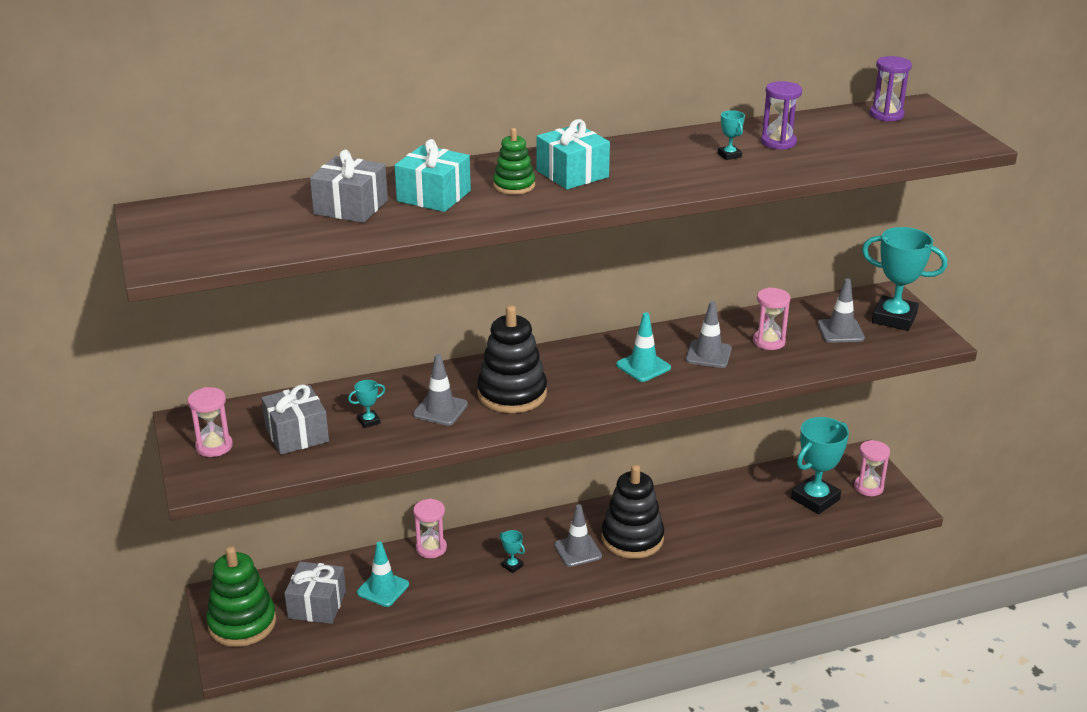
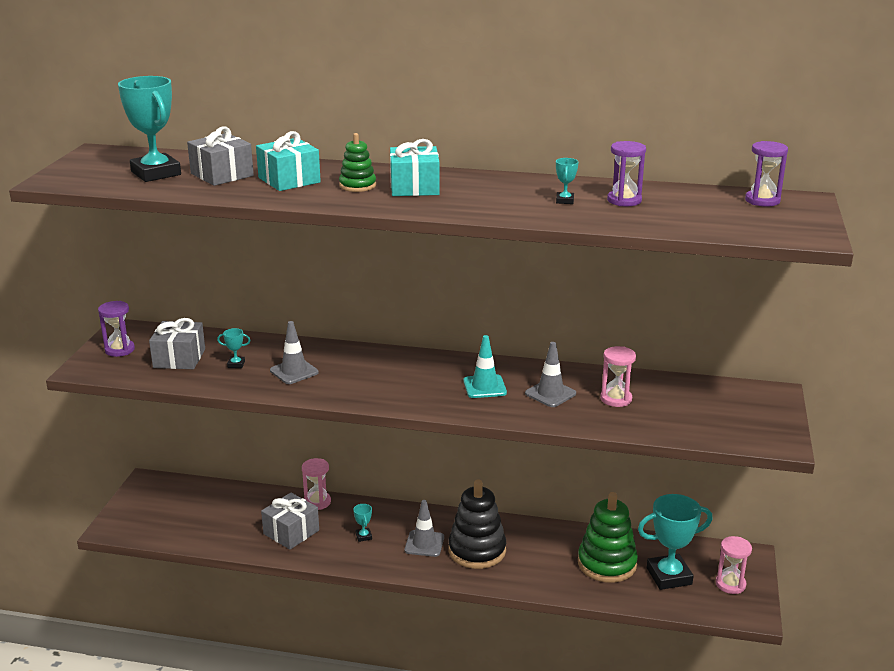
camera: 30 degrees right, 5 degrees down
(214, 446) = (120, 350): pink hourglass -> purple hourglass
(242, 623) = (143, 506): green stacking toy -> green stacking toy (607, 564)
(317, 605) = (202, 512): grey gift -> grey gift (291, 532)
(383, 589) = (256, 518): turquoise traffic cone -> none
(512, 394) = (358, 376): black stacking toy -> none
(840, 331) = (693, 409): grey traffic cone -> none
(894, 318) = (759, 413): turquoise trophy -> turquoise trophy (156, 173)

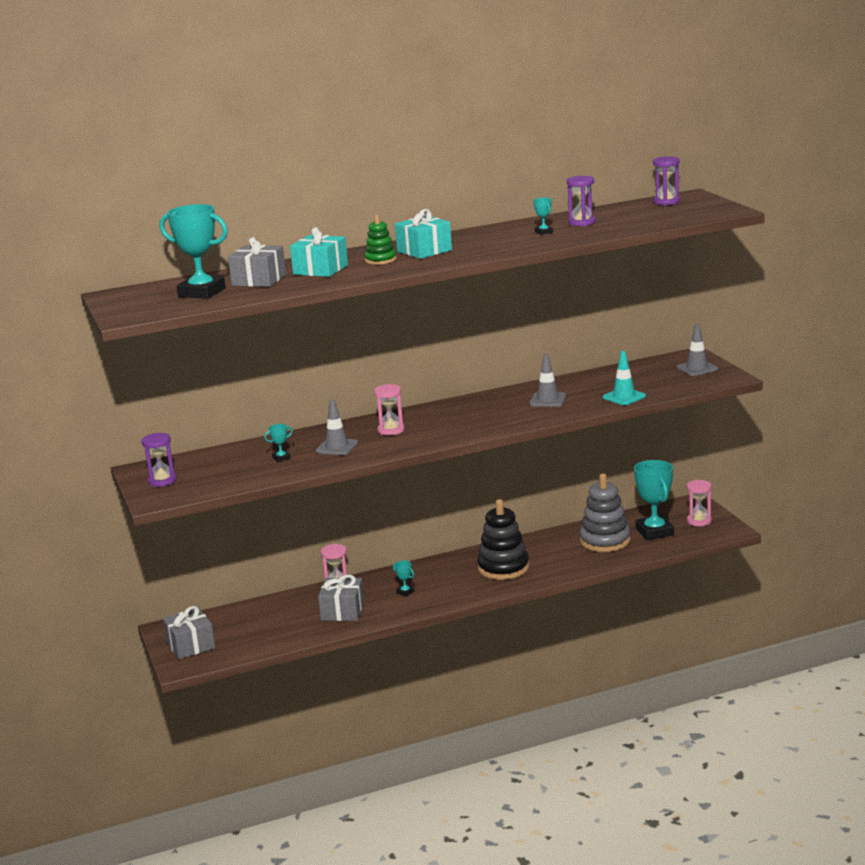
camera: 30 degrees left, 5 degrees down
(179, 358) = (226, 469): grey gift -> grey gift (190, 645)
(424, 544) = (458, 579): grey traffic cone -> grey traffic cone (697, 368)
(484, 387) = (496, 411): turquoise traffic cone -> turquoise traffic cone (624, 397)
(607, 564) = (605, 541): green stacking toy -> grey stacking toy
(616, 399) = (596, 389): pink hourglass -> pink hourglass (391, 430)
(669, 576) = (654, 532): turquoise trophy -> turquoise trophy turned 60 degrees counterclockwise

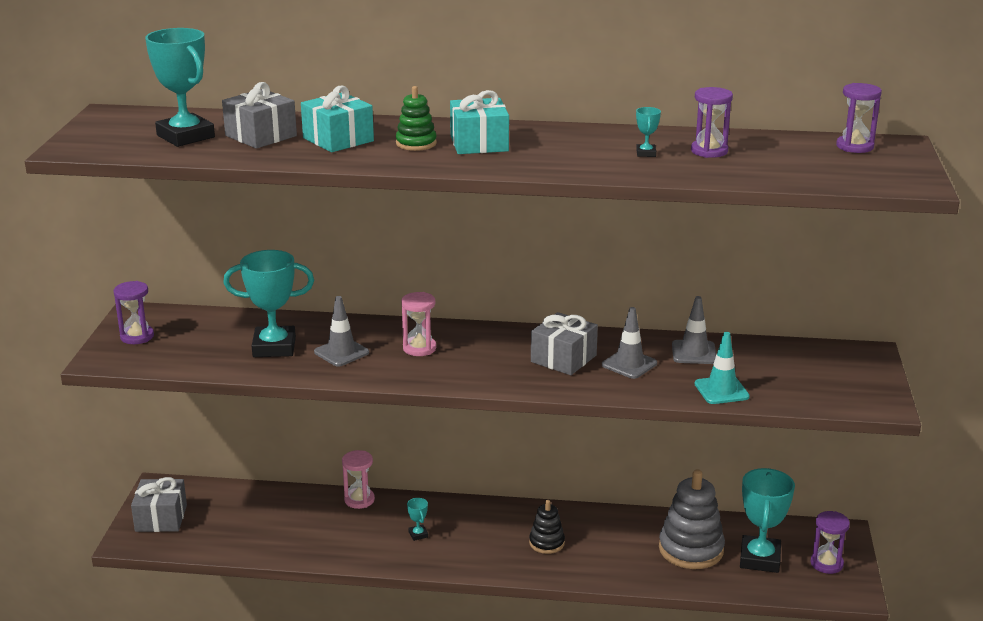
camera: 25 degrees right, 5 degrees up
(281, 458) = (274, 347): turquoise trophy -> turquoise trophy, size x2.37
(342, 611) = (335, 534): grey gift -> grey gift (563, 358)
(503, 568) = (546, 543): black stacking toy -> black stacking toy, size x0.55
(697, 368) = (854, 376): grey traffic cone -> grey traffic cone (694, 352)
(699, 521) = (826, 564): pink hourglass -> purple hourglass

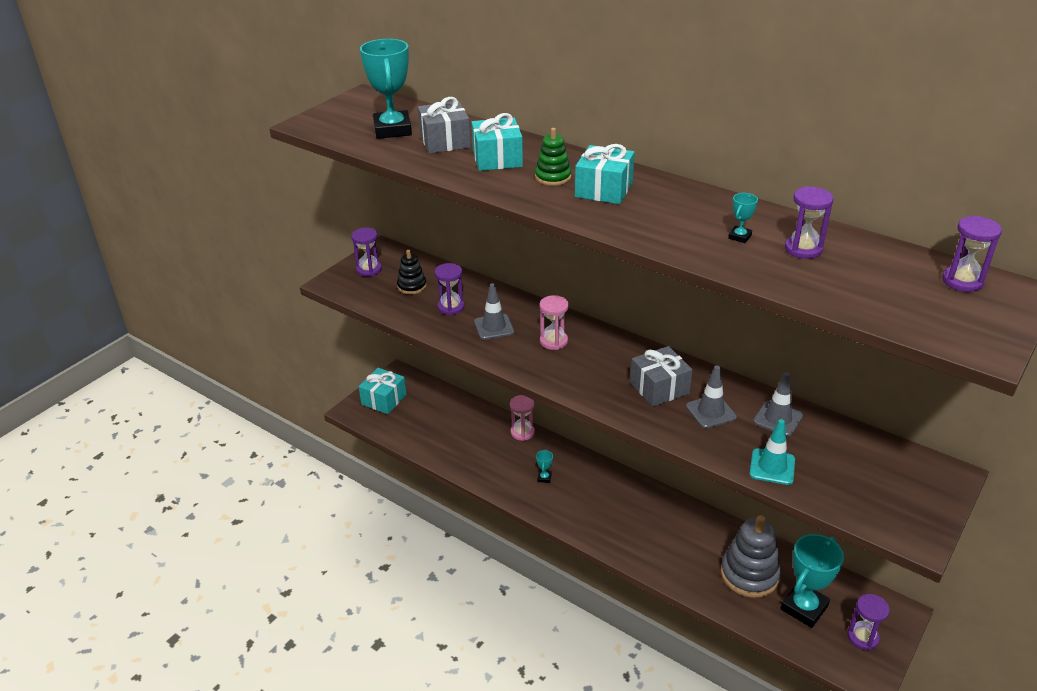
camera: 30 degrees right, 10 degrees up
(161, 518) = (384, 399): grey gift -> turquoise gift
(274, 347) = (451, 307): turquoise trophy -> purple hourglass
(546, 543) = (635, 522): black stacking toy -> black stacking toy (412, 286)

